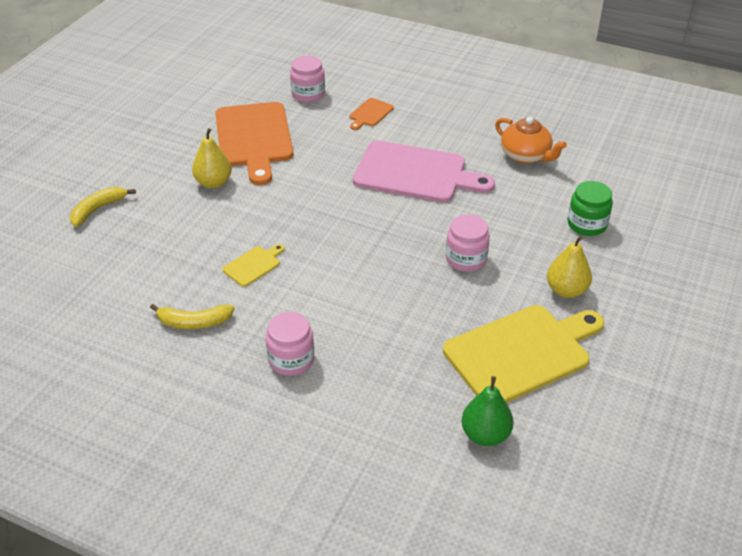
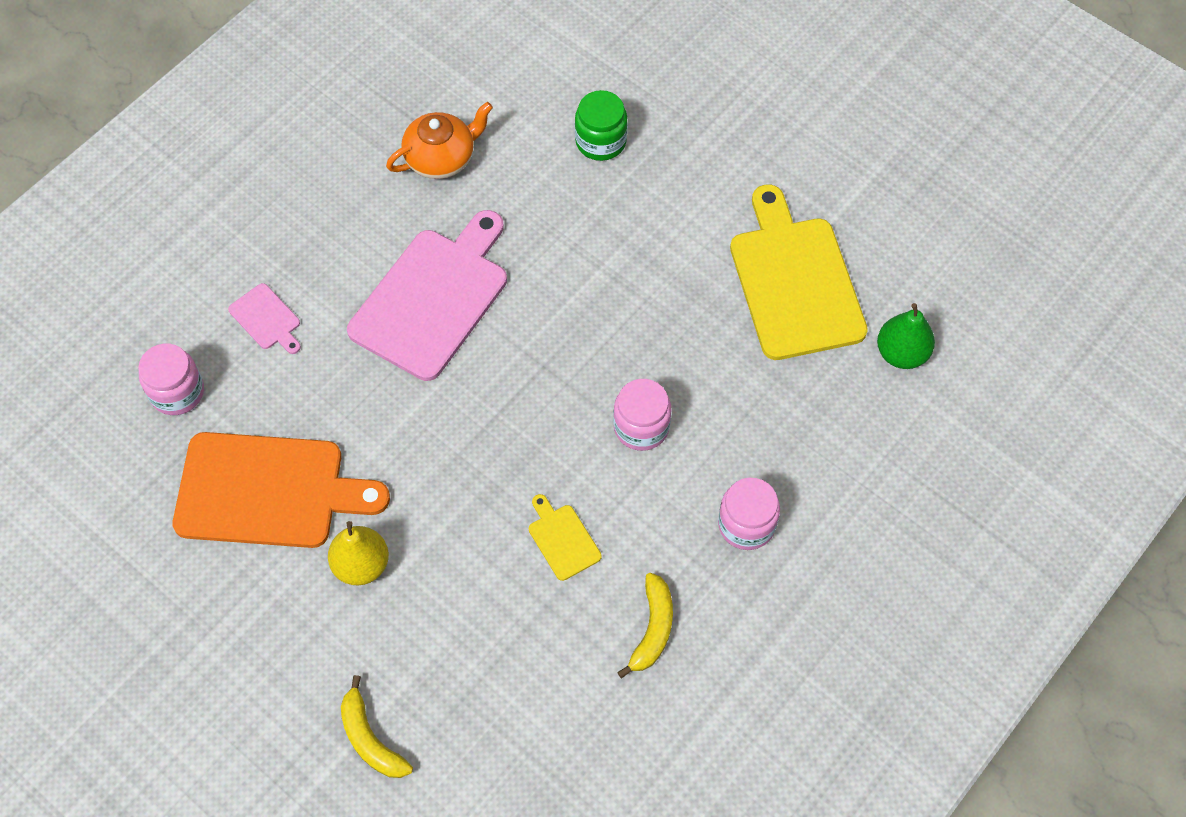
camera: 75 degrees left, 20 degrees up
(370, 114) = (266, 319): orange cutting board -> pink cutting board
(466, 259) = (624, 289): pink jar -> pink jar (641, 427)
(566, 290) = (708, 204): yellow pear -> none

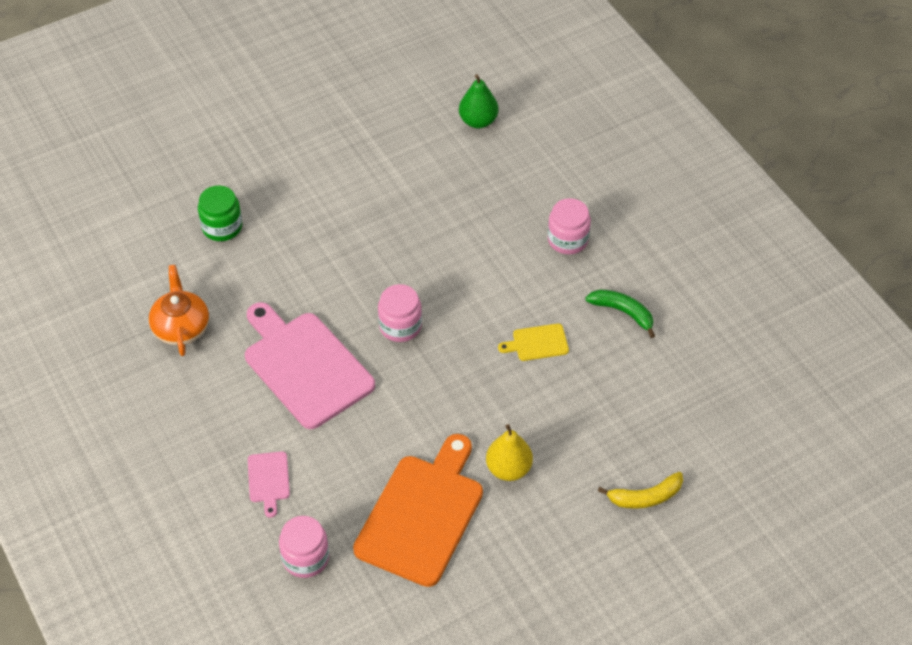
camera: 70 degrees left, 10 degrees down
(266, 319) = (268, 480): pink cutting board -> pink cutting board turned 105 degrees clockwise
(641, 427) = (470, 273): pink jar -> pink jar (400, 326)
(652, 629) = (623, 312): yellow banana -> green banana
(794, 281) = (397, 157): yellow cutting board -> none

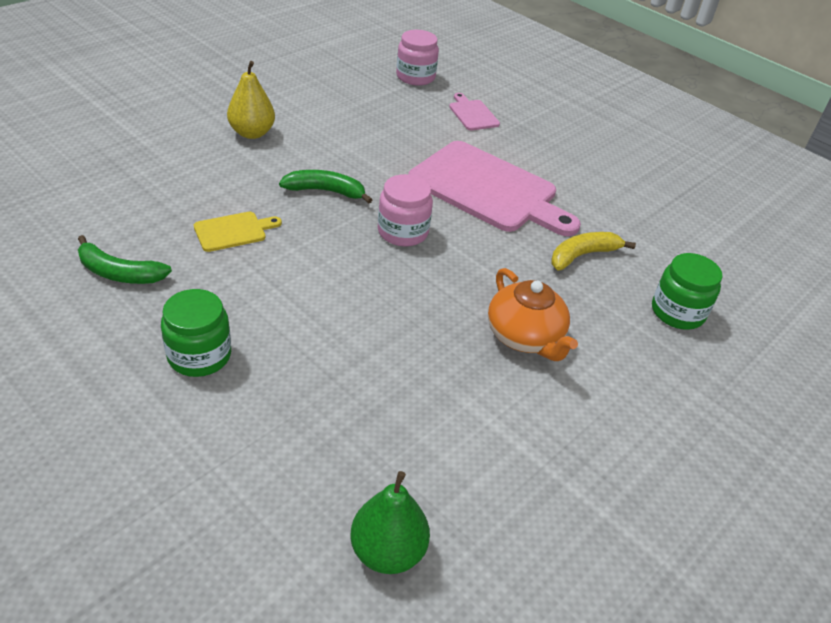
camera: 160 degrees right, 10 degrees down
(181, 327) = (636, 209): orange teapot -> orange teapot (525, 337)
(422, 514) = (327, 103): orange cutting board -> none
(453, 380) = (325, 191): none -> green banana
(568, 240) = (199, 355): pink jar -> green jar
(645, 497) = (111, 123): yellow banana -> yellow banana (582, 255)

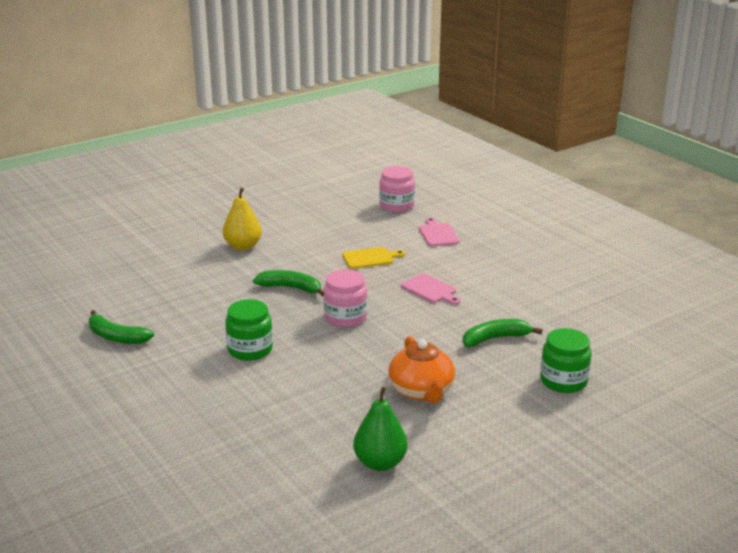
camera: 15 degrees right, 15 degrees down
(199, 355) = (162, 390): green jar -> green jar (250, 350)
(233, 231) = (209, 313): yellow cutting board -> yellow cutting board (370, 258)
(388, 551) = (265, 511): green pear -> green pear (380, 463)
(488, 189) = (430, 290): pink cutting board -> pink cutting board, size x0.44
(582, 255) = (495, 338): yellow banana -> green banana

